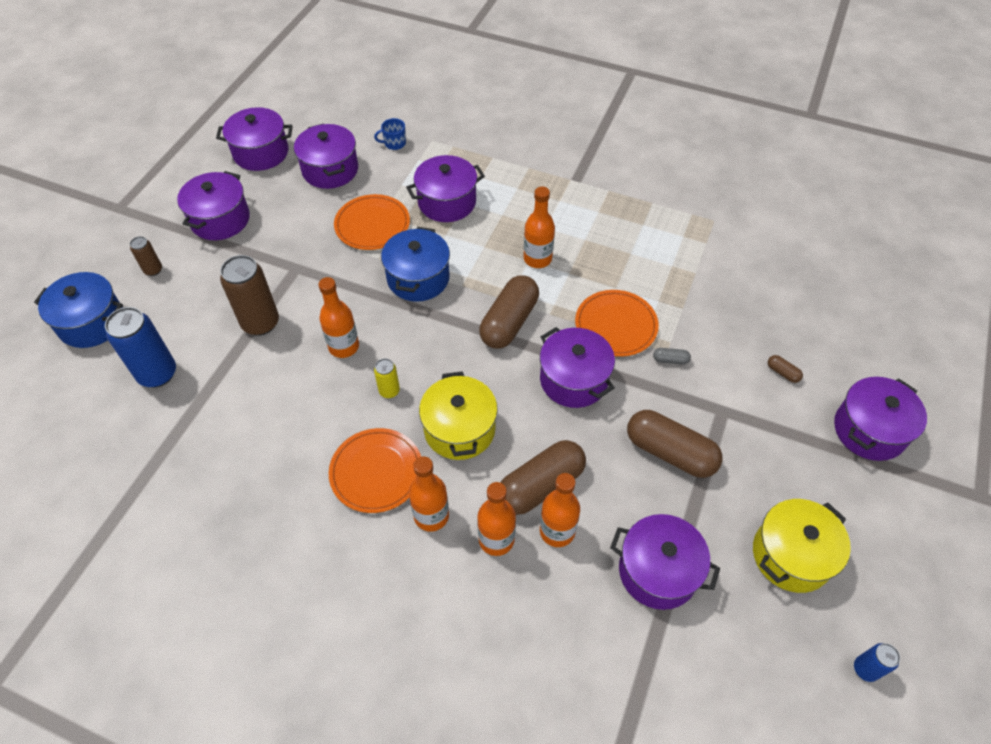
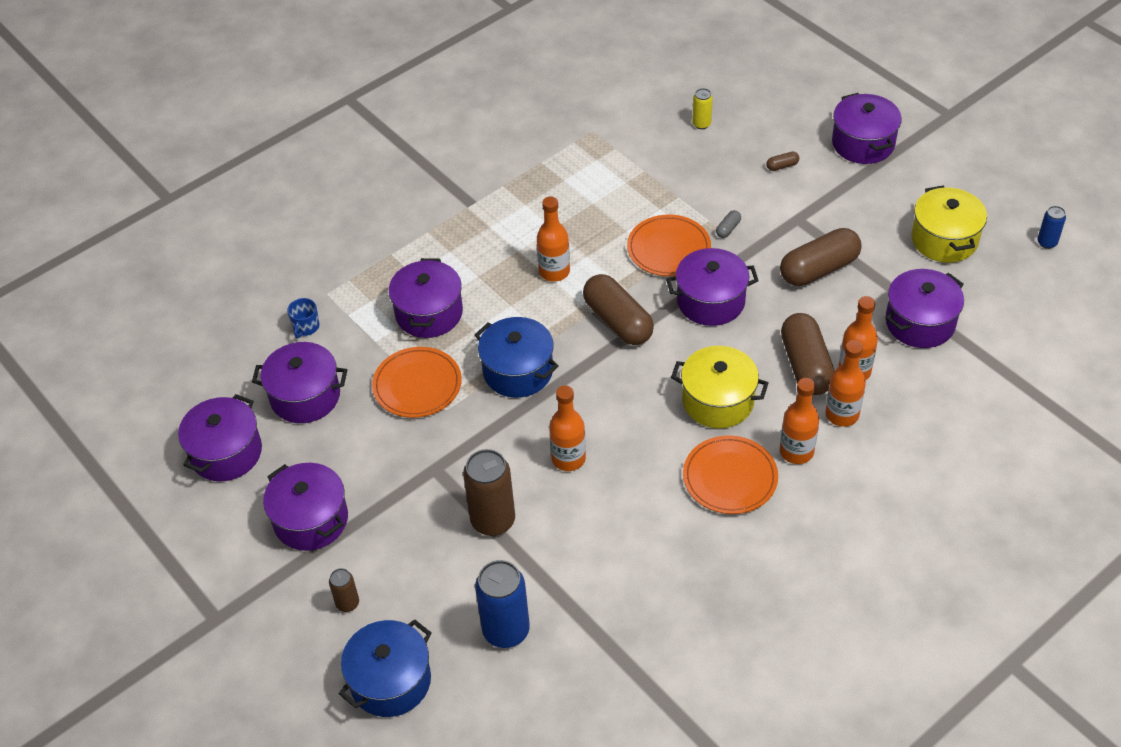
camera: 60 degrees left, 5 degrees down
(389, 391) = (644, 439): yellow can -> yellow can (701, 124)

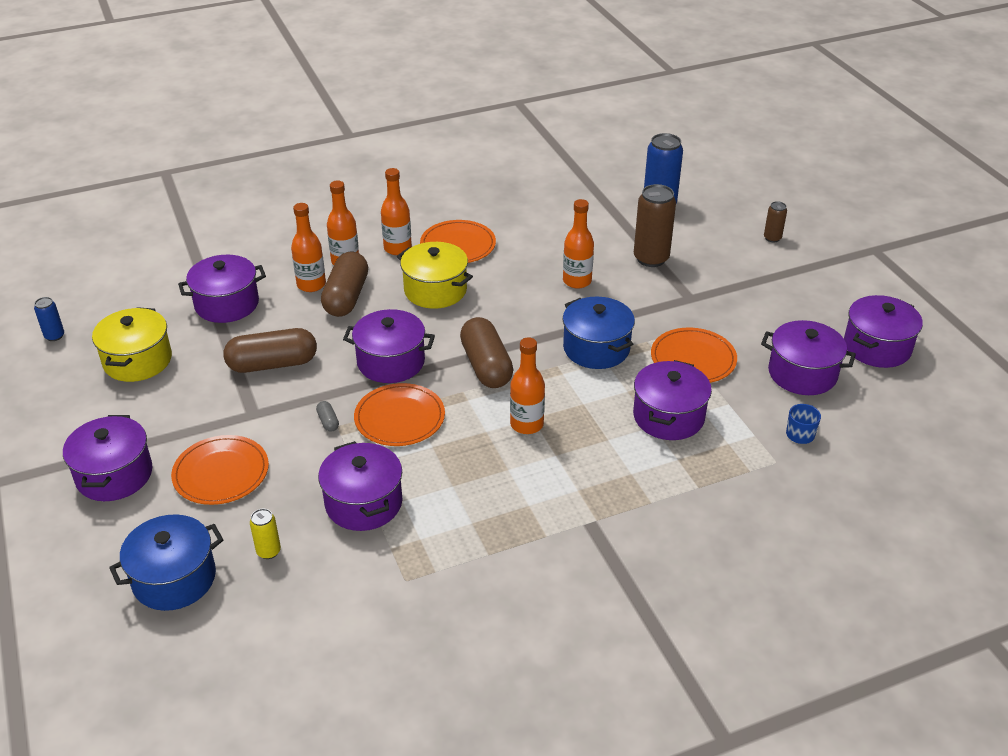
camera: 165 degrees left, 10 degrees down
(311, 520) = (799, 288): purple pot -> purple pot (363, 503)
(390, 681) = (745, 198): blue pot -> blue pot (174, 579)
(728, 229) = (328, 421): grey capsule -> grey capsule turned 75 degrees counterclockwise
(782, 166) = (221, 473): brown capsule -> orange plate

